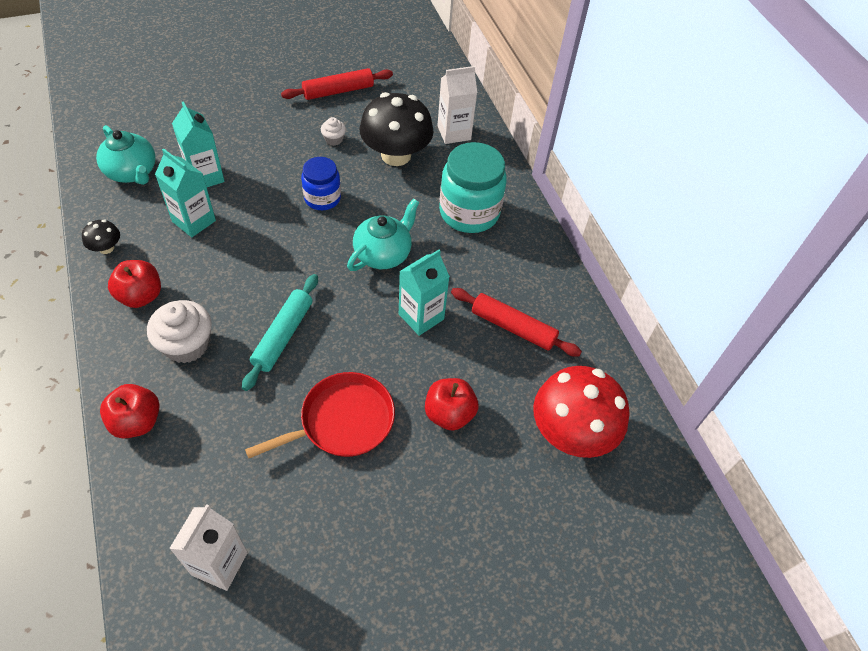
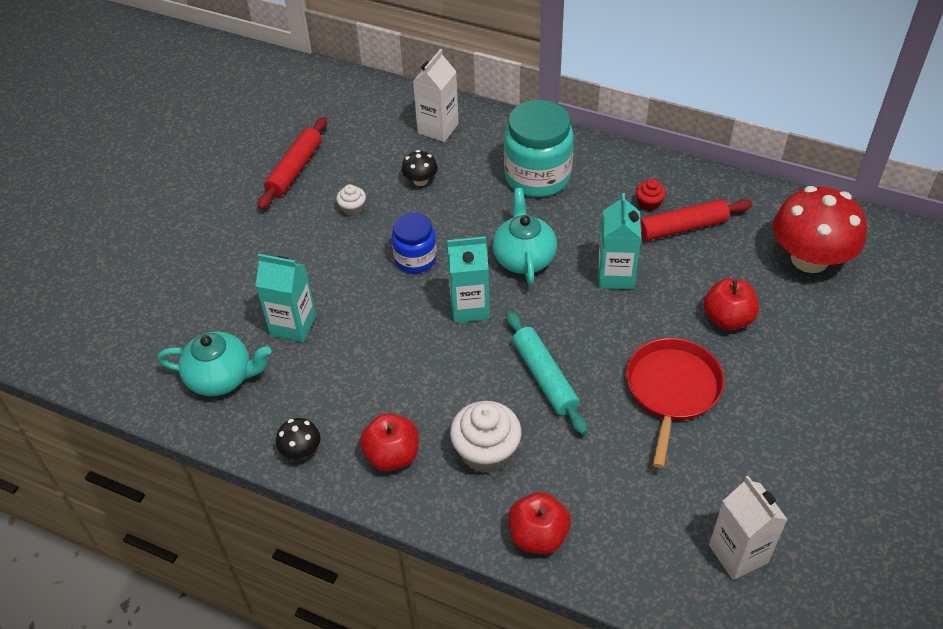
camera: 40 degrees left, 5 degrees down
(194, 221) = (341, 365): turquoise carton -> turquoise carton (469, 307)
(396, 155) = (420, 180): black mushroom -> black mushroom, size x0.44
(515, 292) = (649, 203): none -> red cupcake

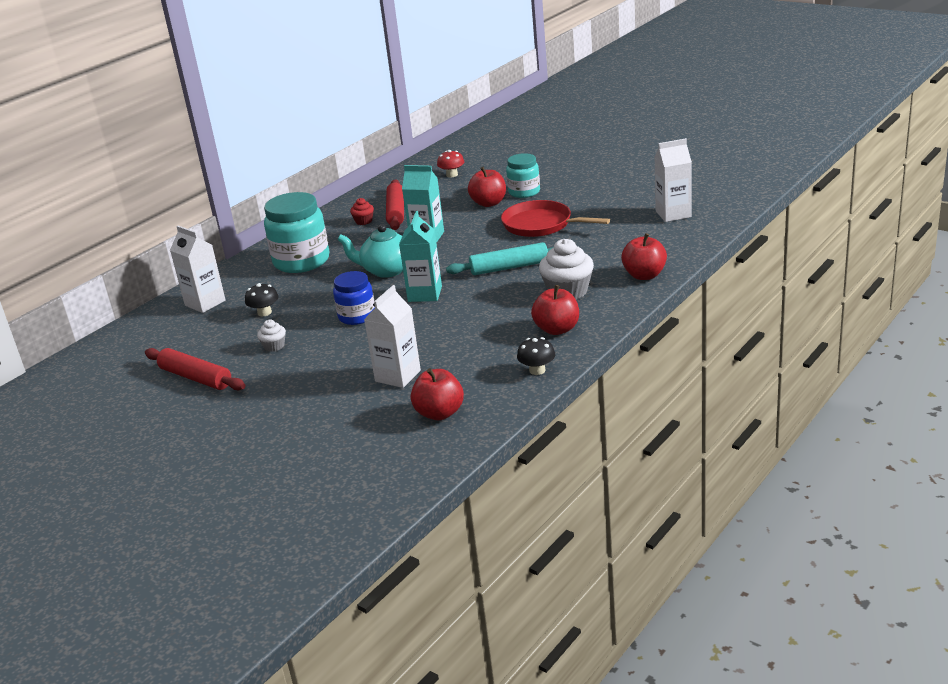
camera: 75 degrees left, 20 degrees down
(221, 377) = (439, 413): turquoise teapot -> red apple
(293, 325) = (398, 376): turquoise carton -> white carton
(773, 352) = (524, 192): none -> turquoise jar
(809, 259) = (452, 175): red mushroom -> red mushroom, size x0.44

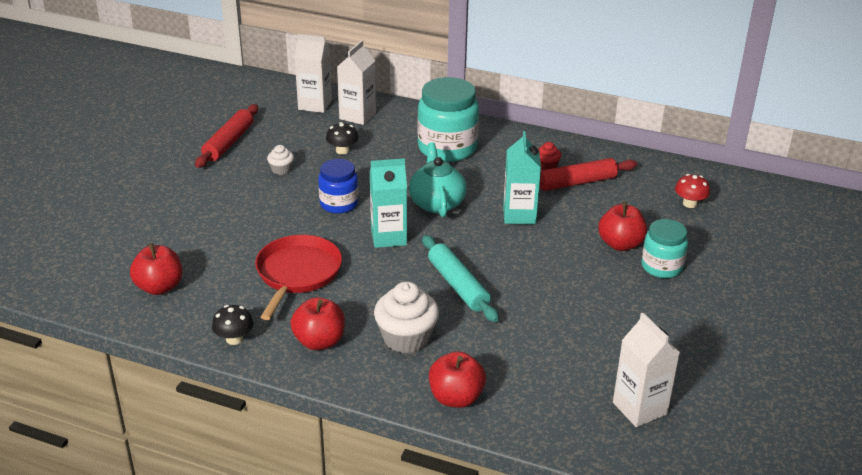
camera: 70 degrees right, 5 degrees up
(398, 376) = (227, 250): white carton -> white carton (315, 105)
(541, 225) = (573, 294): red pan -> red pan (297, 274)

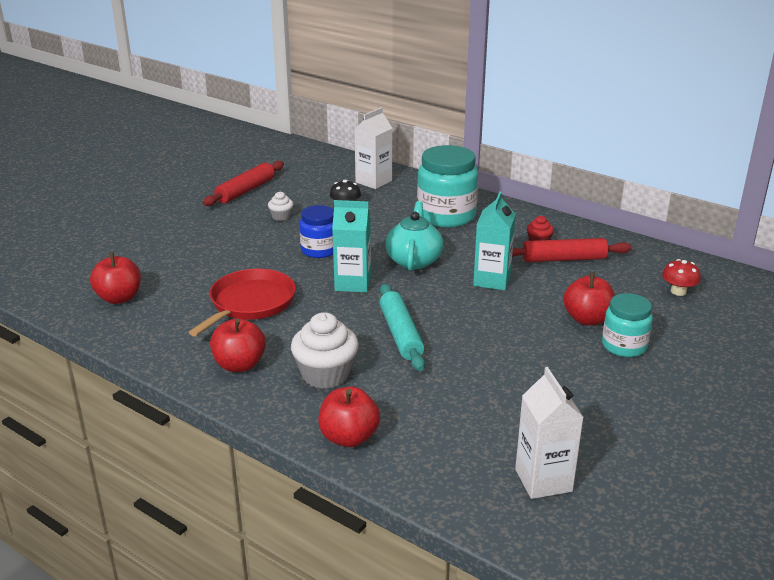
camera: 15 degrees right, 5 degrees down
(234, 339) = (161, 351): black mushroom -> none
(315, 105) = (339, 169): white carton -> none

